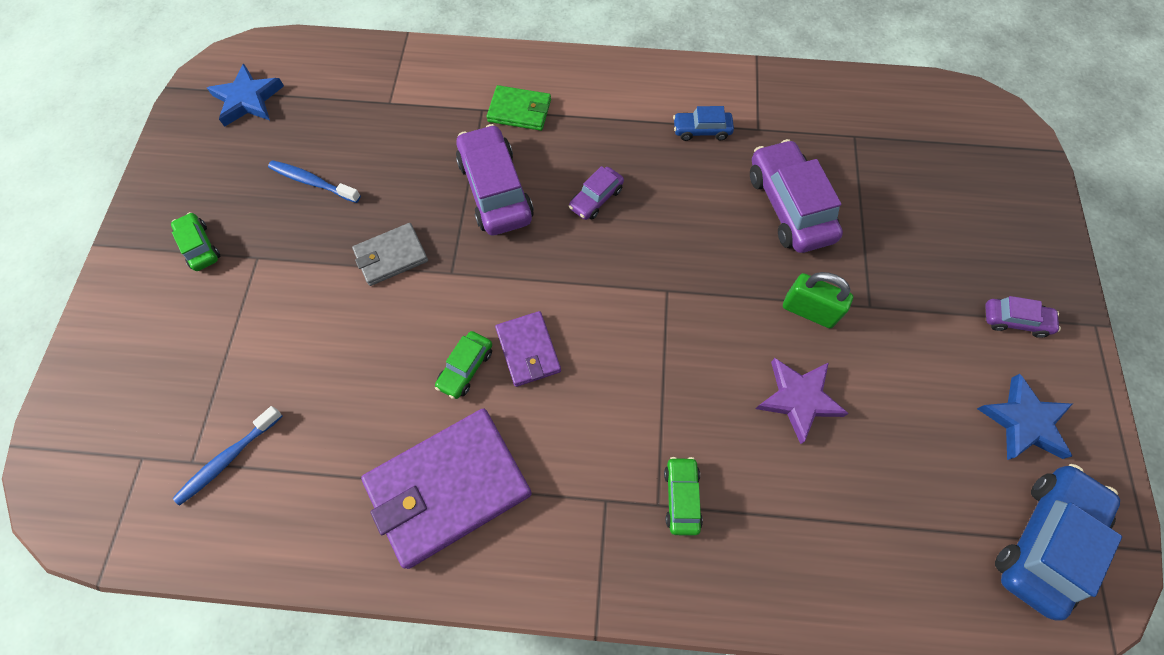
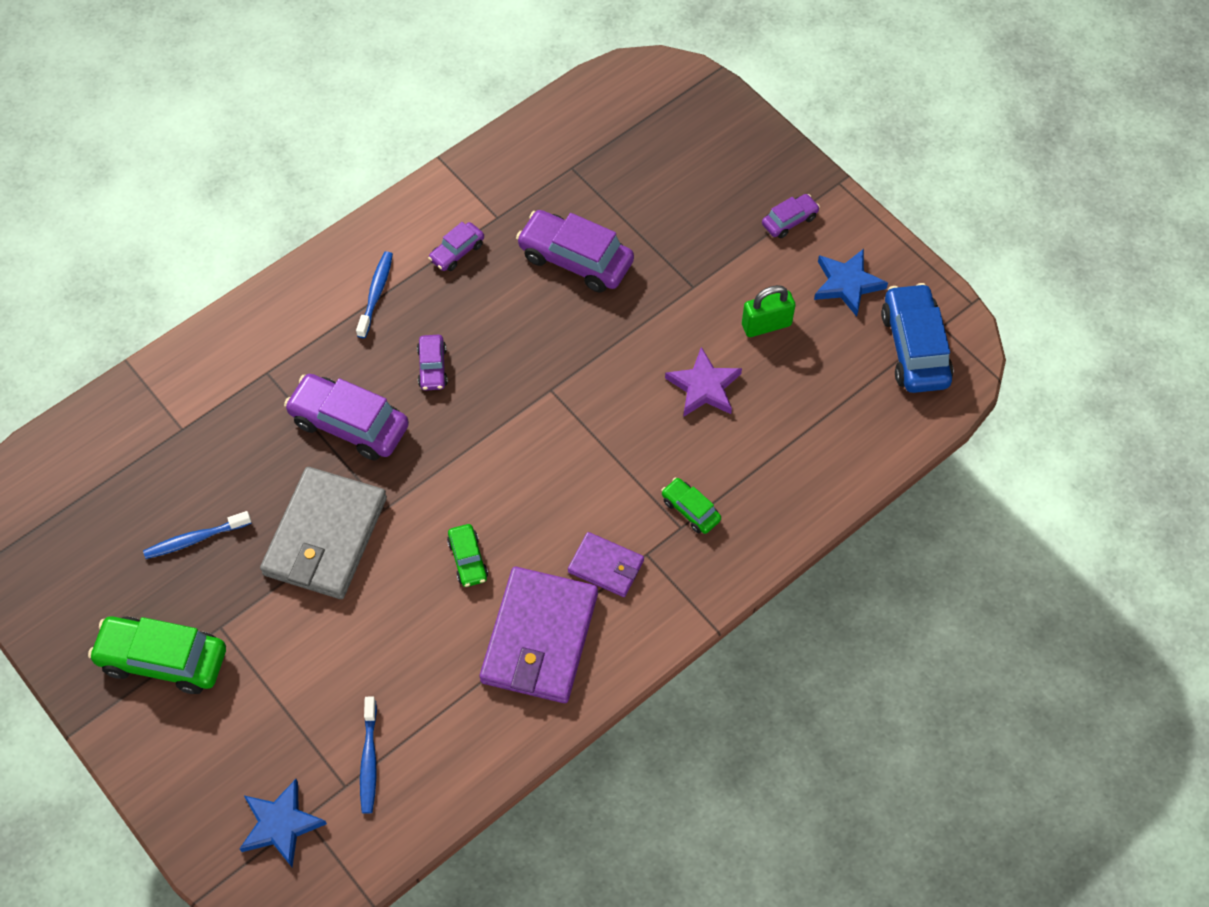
camera: 45 degrees left, 5 degrees down
(199, 246) = (163, 660): green car -> green car, size x1.93
(248, 99) = (53, 526): blue star -> blue star (281, 824)
(391, 256) = (325, 536): grey wallet -> grey wallet, size x1.90
(519, 111) = (299, 349): green wallet -> none
(528, 350) = (498, 511): purple wallet -> purple wallet (606, 566)
(612, 114) = (376, 293): none -> blue toothbrush
(701, 130) = (457, 252): blue car -> purple car
(809, 311) = (657, 323): green padlock -> green padlock (766, 325)

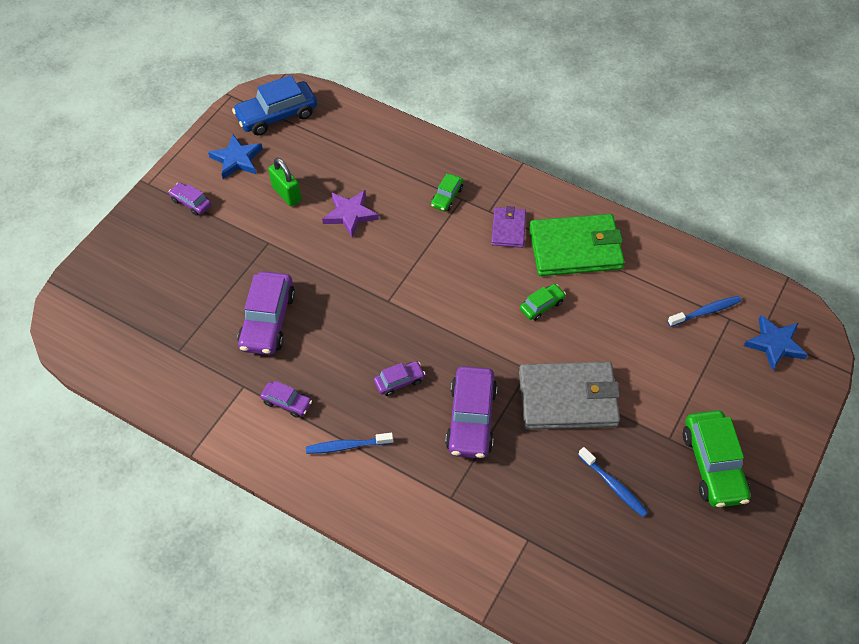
camera: 110 degrees left, 5 degrees down
(539, 638) = (575, 248): purple wallet -> green wallet

